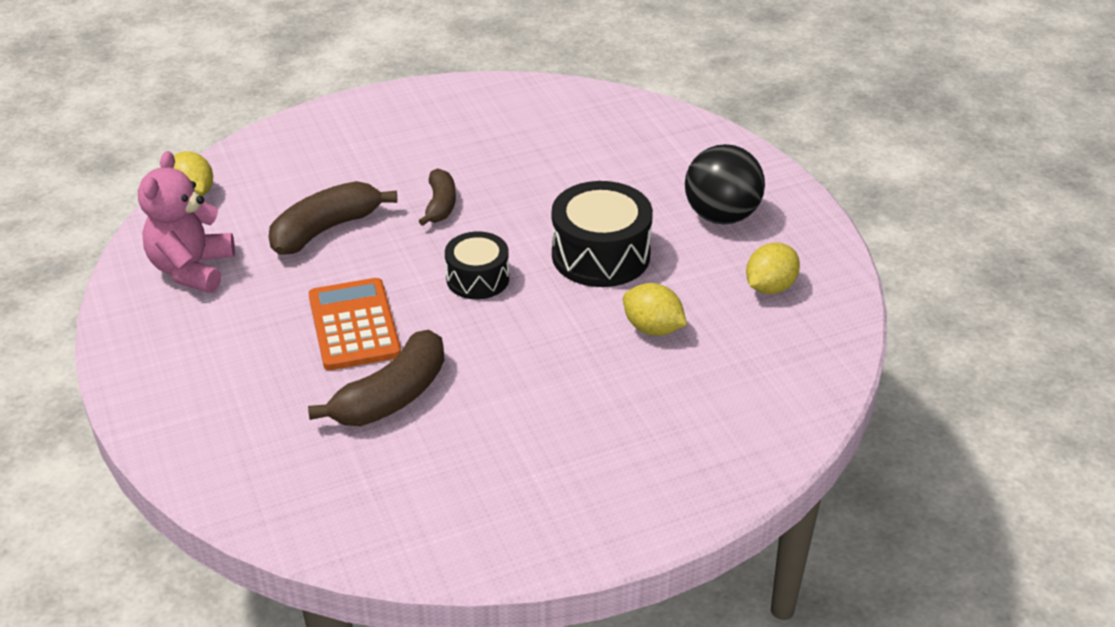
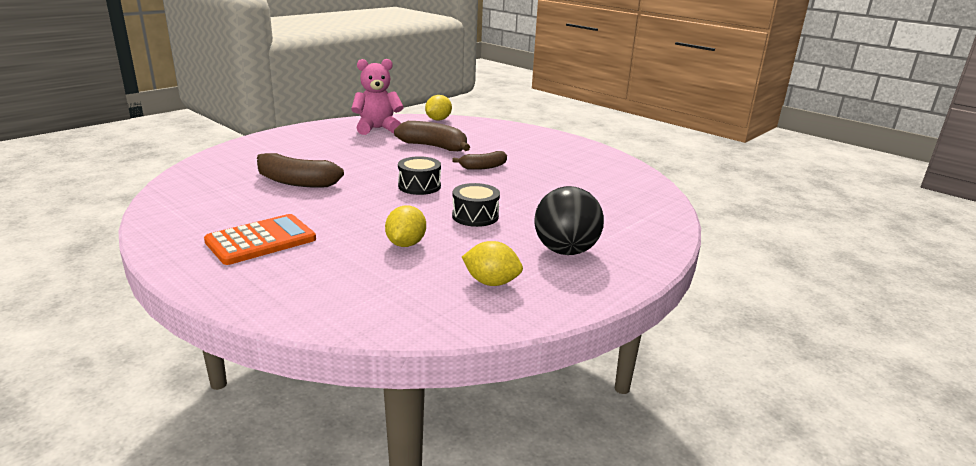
camera: 65 degrees right, 15 degrees down
(354, 325) = (354, 165): orange calculator -> orange calculator (261, 240)
(601, 255) = (475, 216): black drum -> black drum, size x0.62

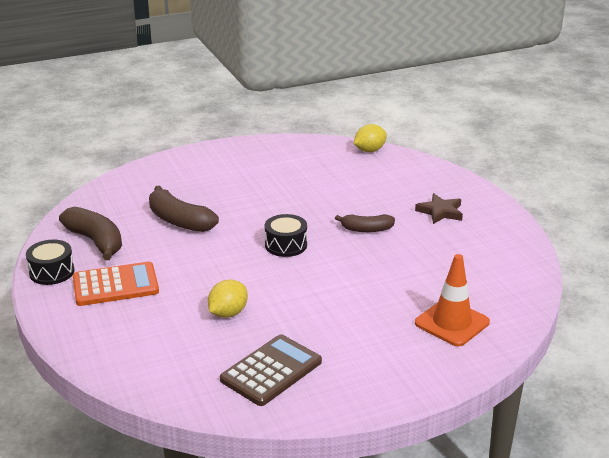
camera: 25 degrees right, 5 degrees up
(377, 129) = (297, 157): pink teddy bear -> none
(433, 147) = (336, 192): brown banana -> brown banana (96, 241)
(475, 216) = (311, 293): black drum -> black drum (52, 272)
(491, 282) = (271, 371): yellow lemon -> brown calculator
(533, 149) = (440, 212): none -> brown star
(565, 251) = (364, 351): black ball -> none
(618, 218) = (452, 323): none -> orange traffic cone

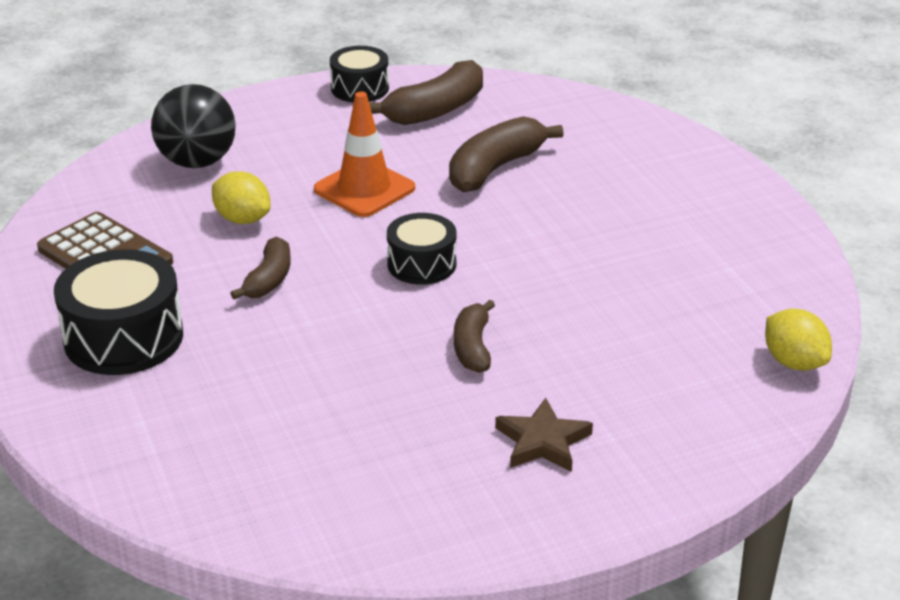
camera: 90 degrees right, 5 degrees up
(115, 285) = (323, 133): orange calculator -> none
(144, 339) = (197, 162): none -> black ball
(301, 298) = (269, 279): none -> brown banana
(369, 351) = (123, 337): none -> black drum
(452, 323) = (175, 425): orange traffic cone -> orange traffic cone (364, 189)

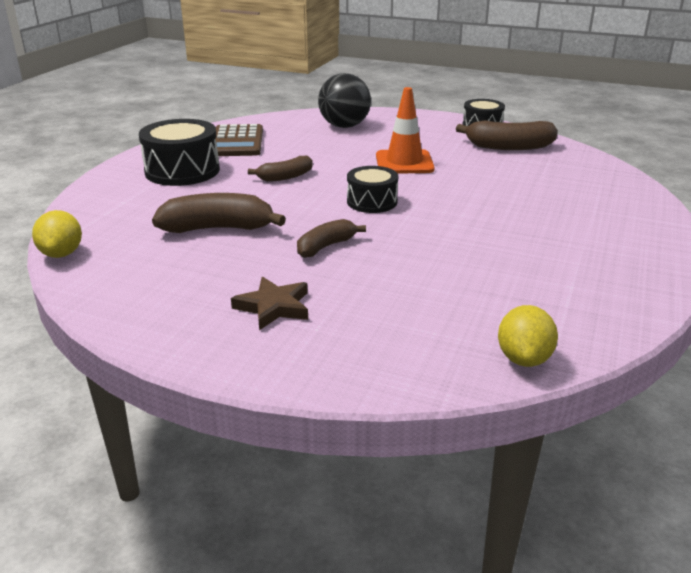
camera: 45 degrees right, 5 degrees down
(242, 219) = (321, 152): yellow lemon -> yellow lemon (62, 254)
(495, 168) = (496, 180): brown banana -> brown banana (218, 228)

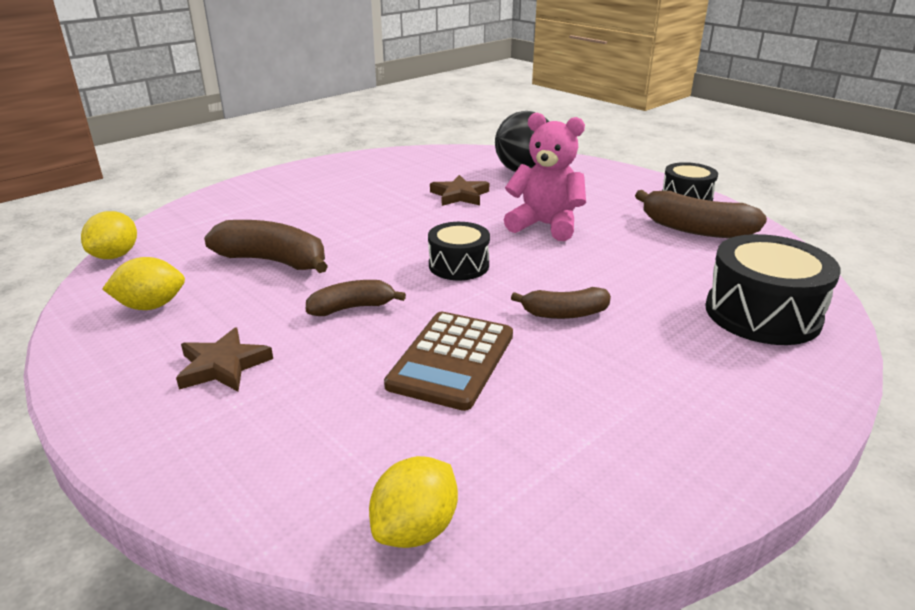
camera: 25 degrees right, 0 degrees up
(153, 282) = (151, 306): none -> yellow lemon
(182, 171) = (311, 192): black drum -> black drum (762, 314)
(237, 142) = (395, 171): brown calculator -> brown calculator (451, 360)
(285, 177) = (400, 218): brown banana -> brown banana (564, 314)
(314, 152) = (460, 195): none -> brown star
(404, 162) = (545, 225): orange traffic cone -> pink teddy bear

